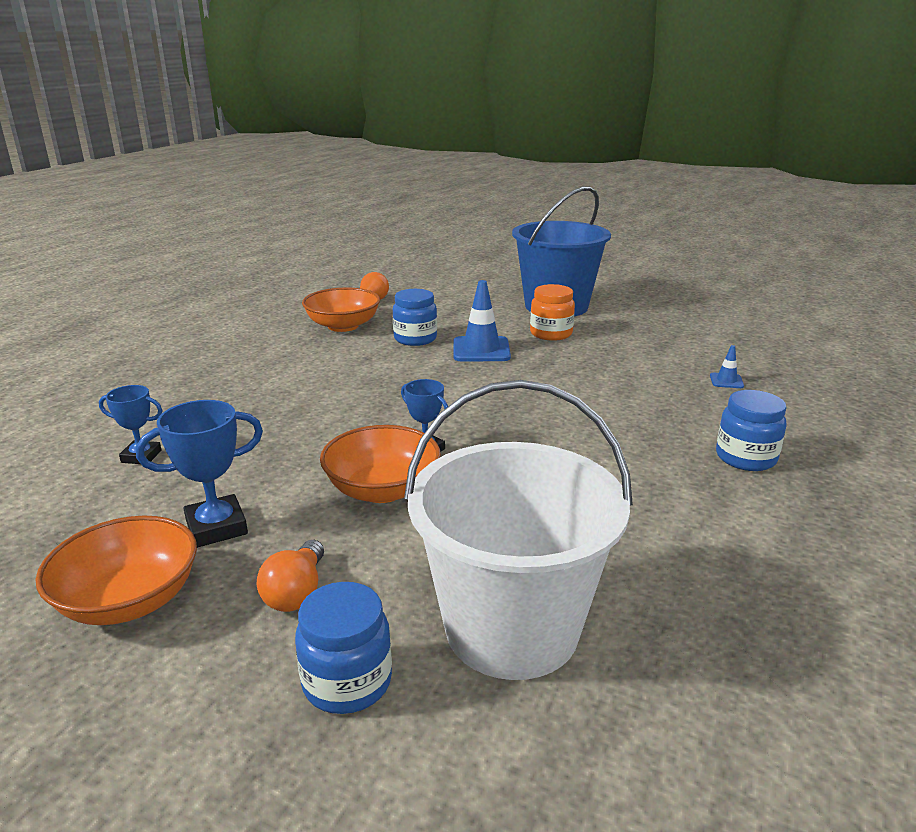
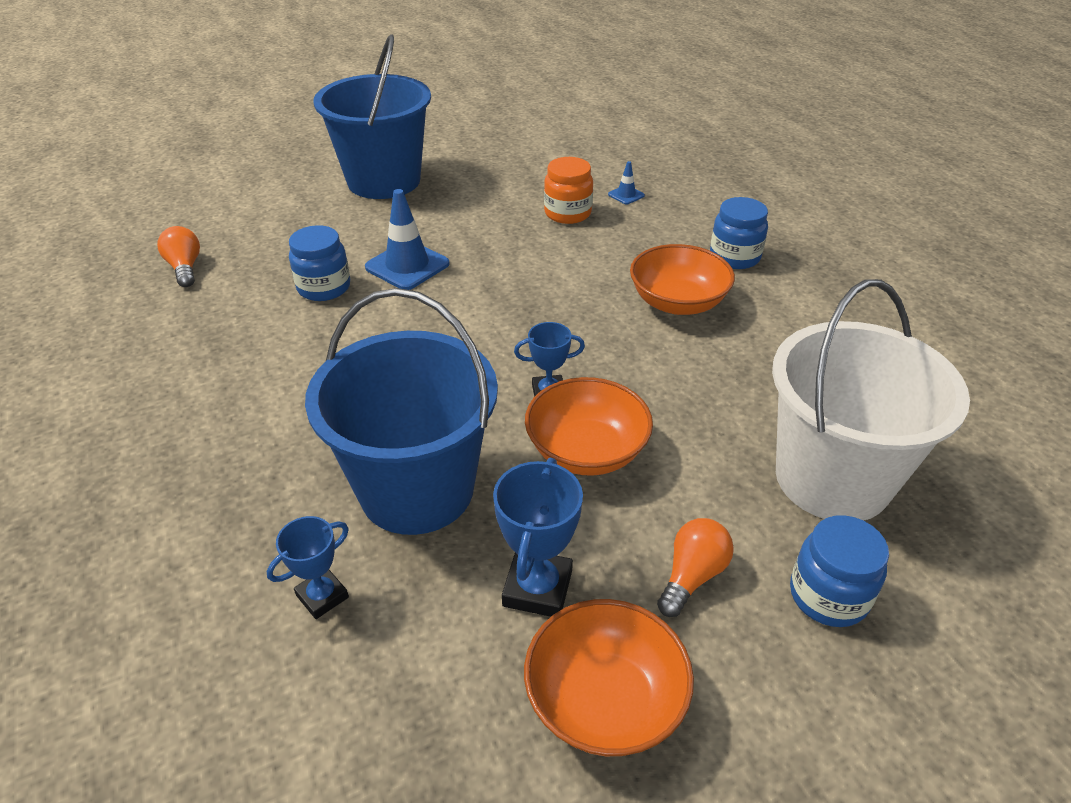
camera: 50 degrees left, 15 degrees up
(265, 445) = (417, 489): none -> blue bucket
(296, 592) = (692, 576): orange light bulb -> orange light bulb turned 105 degrees counterclockwise
(343, 326) = (216, 314): orange bowl -> orange bowl (677, 302)
(551, 334) = (433, 215): orange jar -> orange jar (567, 213)

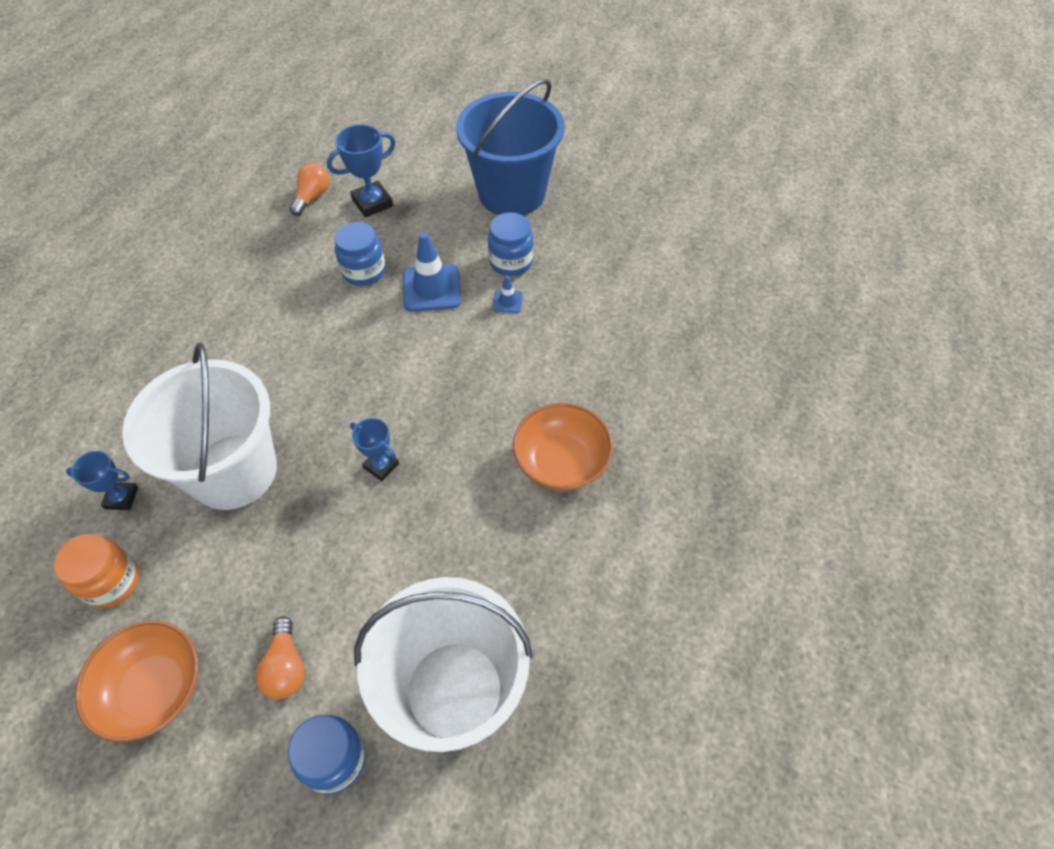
camera: 45 degrees right, 15 degrees up
(417, 489) = (233, 471): blue bucket -> white bucket
(537, 588) = (208, 592): blue trophy -> blue trophy (372, 203)
(567, 213) = (598, 316): orange jar -> orange jar (112, 582)
(586, 451) = (346, 528): orange bowl -> none
(626, 195) = (667, 328): blue traffic cone -> blue traffic cone (508, 301)
(692, 576) = (286, 667): orange light bulb -> orange light bulb turned 90 degrees clockwise
(734, 257) = (665, 455): blue jar -> blue jar (511, 261)

